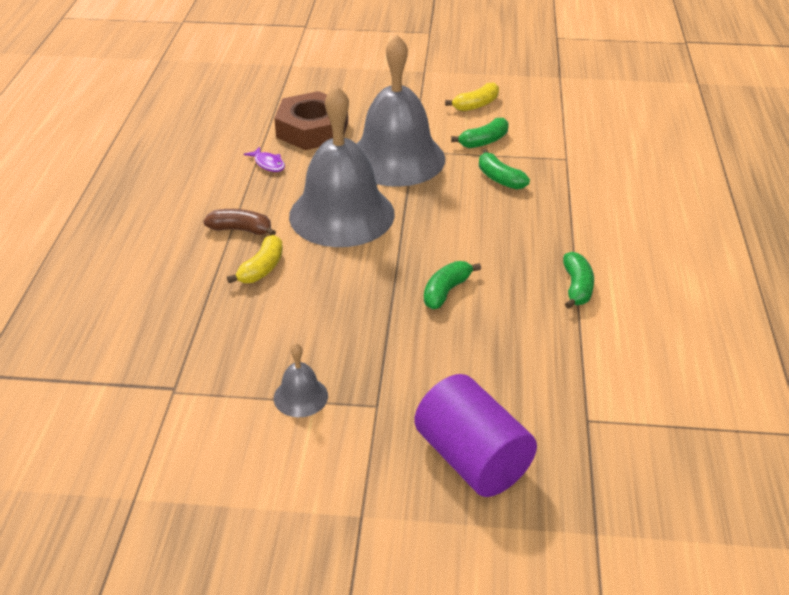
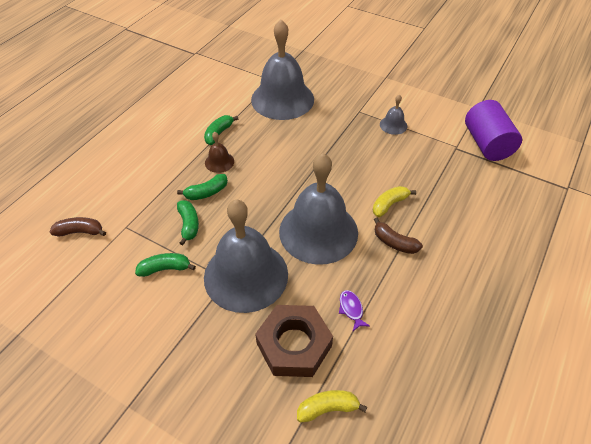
camera: 155 degrees left, 10 degrees up
(446, 291) = (289, 154): green banana -> green banana (206, 192)
(472, 459) = (330, 81): purple cylinder -> purple cylinder (487, 144)
(476, 105) = (129, 321): yellow banana -> yellow banana (327, 408)
(533, 382) = (282, 99): none -> grey bell
(534, 250) = (219, 162): none -> brown bell
(607, 142) = (80, 232): none -> brown banana

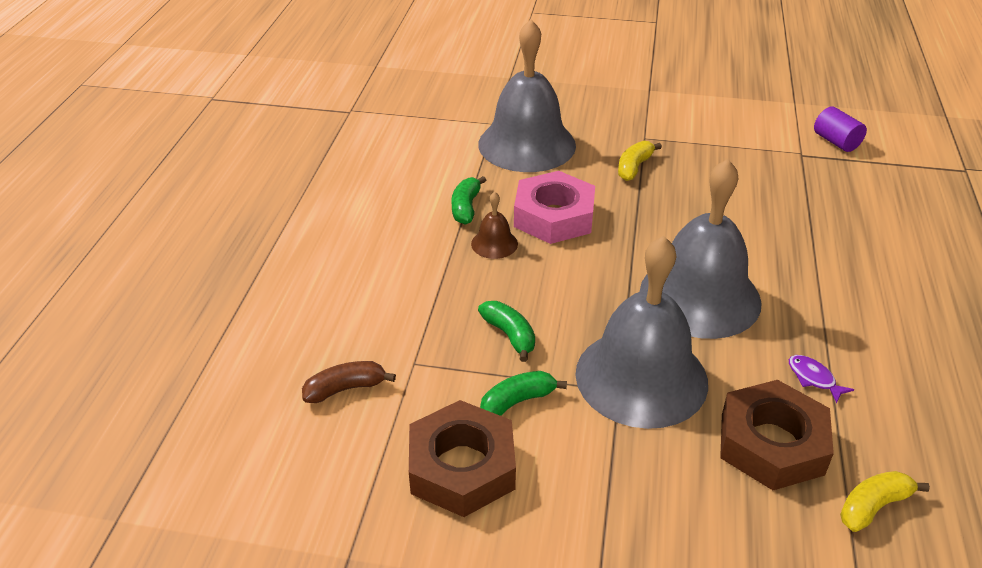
camera: 20 degrees left, 10 degrees down
(109, 300) = (462, 467): none -> brown nut
(206, 192) = (505, 287): green banana -> none
(266, 152) = (554, 216): none -> pink nut
(389, 204) = (768, 240): yellow banana -> yellow banana (634, 167)
(393, 125) = (702, 145): grey bell -> none
(394, 242) = (808, 284): brown banana -> none
(487, 144) = (836, 142): purple cylinder -> purple cylinder, size x0.58

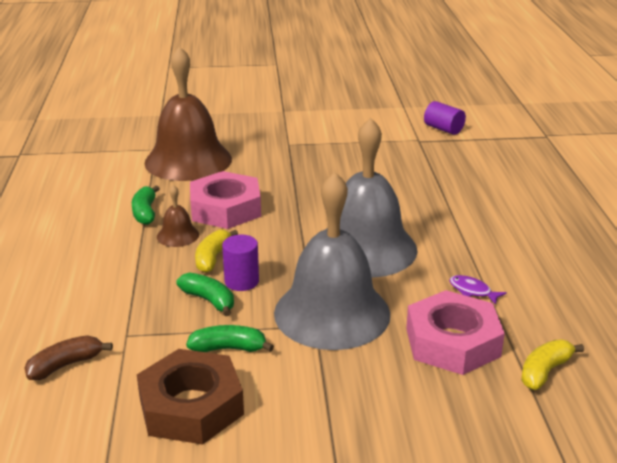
camera: 15 degrees left, 10 degrees down
(517, 401) = (228, 348): green banana -> green banana turned 45 degrees clockwise
(527, 144) = (188, 160): grey bell -> brown bell
(550, 317) = (241, 281): none -> purple cylinder
(634, 167) = (285, 165): yellow banana -> yellow banana (212, 258)
(772, 444) = (452, 342): brown nut -> pink nut

